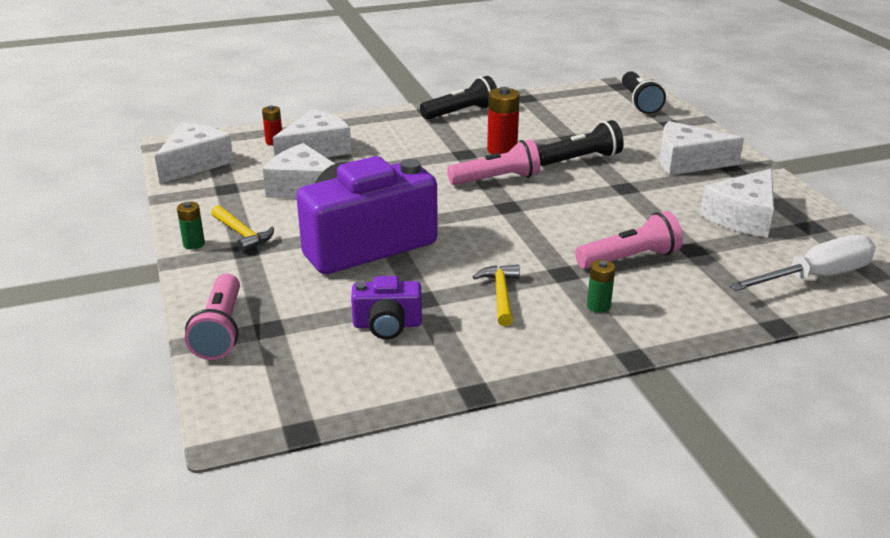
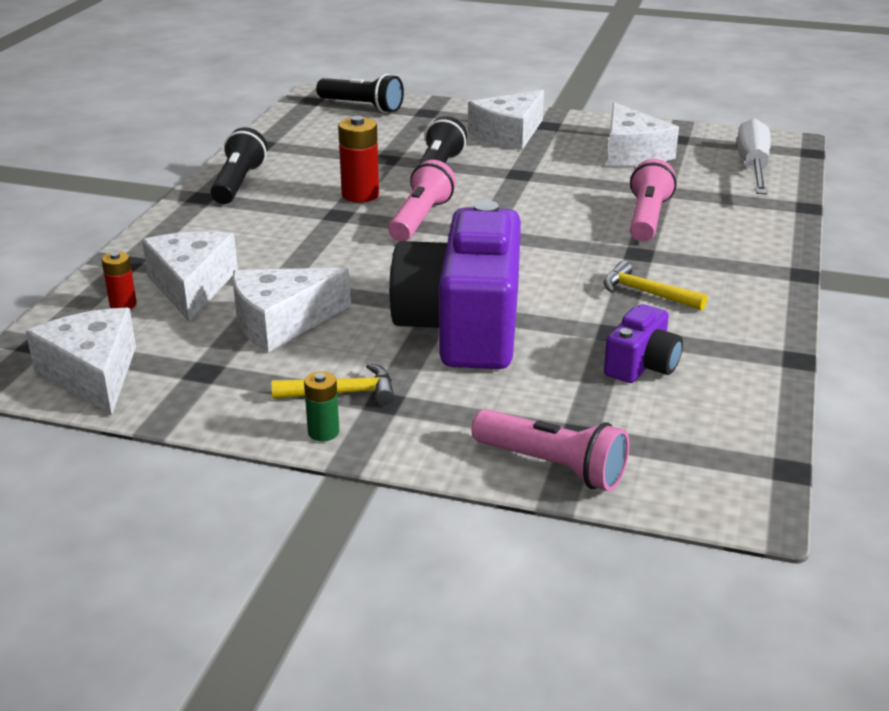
camera: 55 degrees left, 0 degrees up
(598, 306) = (711, 259): green battery -> none

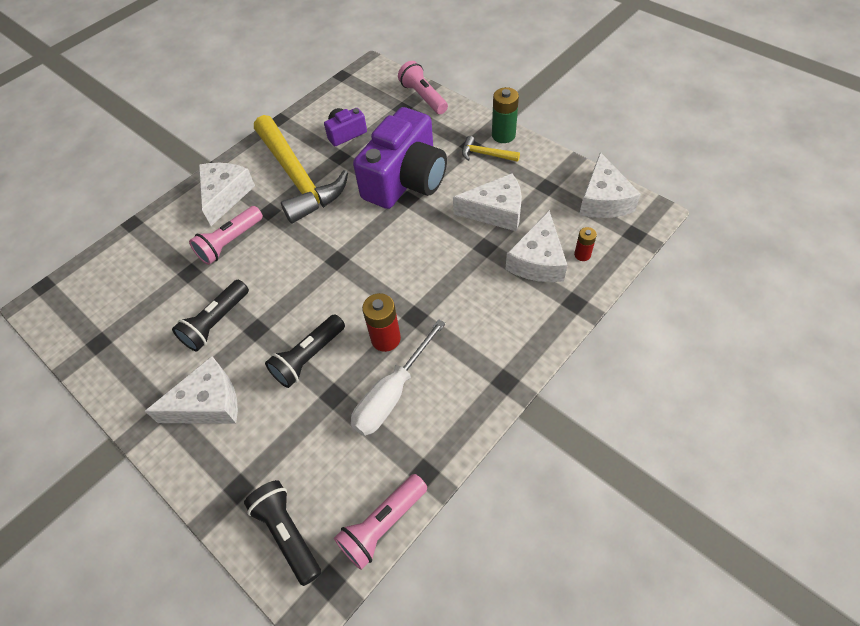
camera: 150 degrees left, 25 degrees up
(238, 183) = (469, 395): black flashlight -> black flashlight (216, 323)
(323, 432) = (503, 135): green battery -> green battery, size x1.69
(420, 219) = (364, 290): pink flashlight -> pink flashlight (383, 525)
(632, 153) = (153, 331): white cheese -> white cheese (225, 195)
(646, 293) = (298, 178): yellow hammer -> yellow hammer, size x2.42
(752, 167) = (103, 279): white screwdriver -> white screwdriver (392, 393)

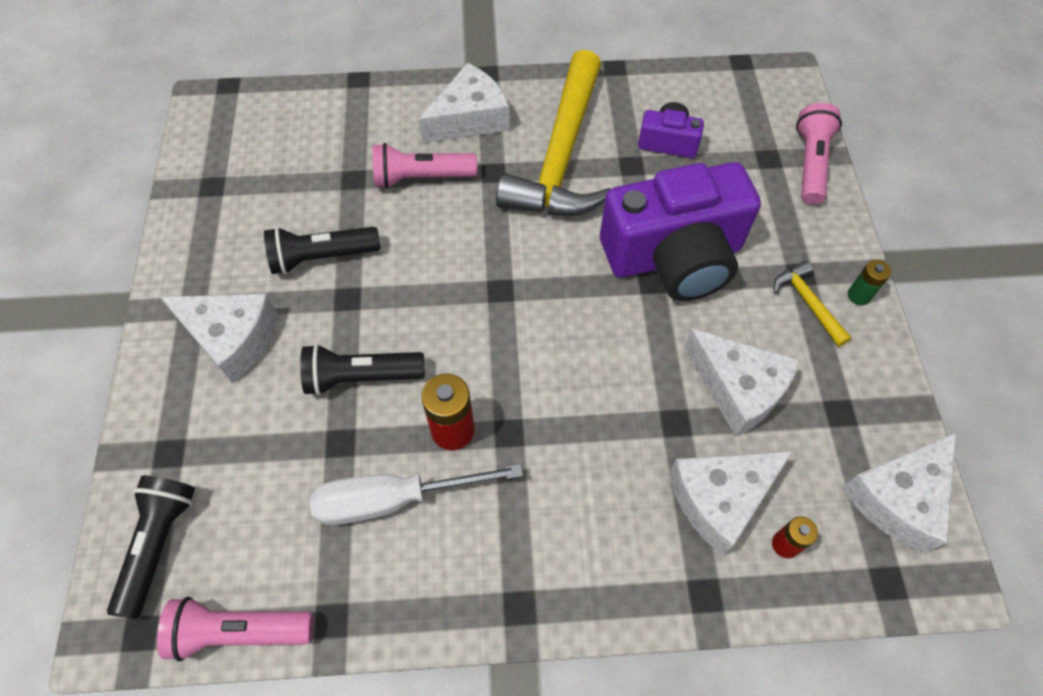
camera: 40 degrees right, 5 degrees up
(503, 135) = (859, 295): green battery -> green battery, size x0.59

